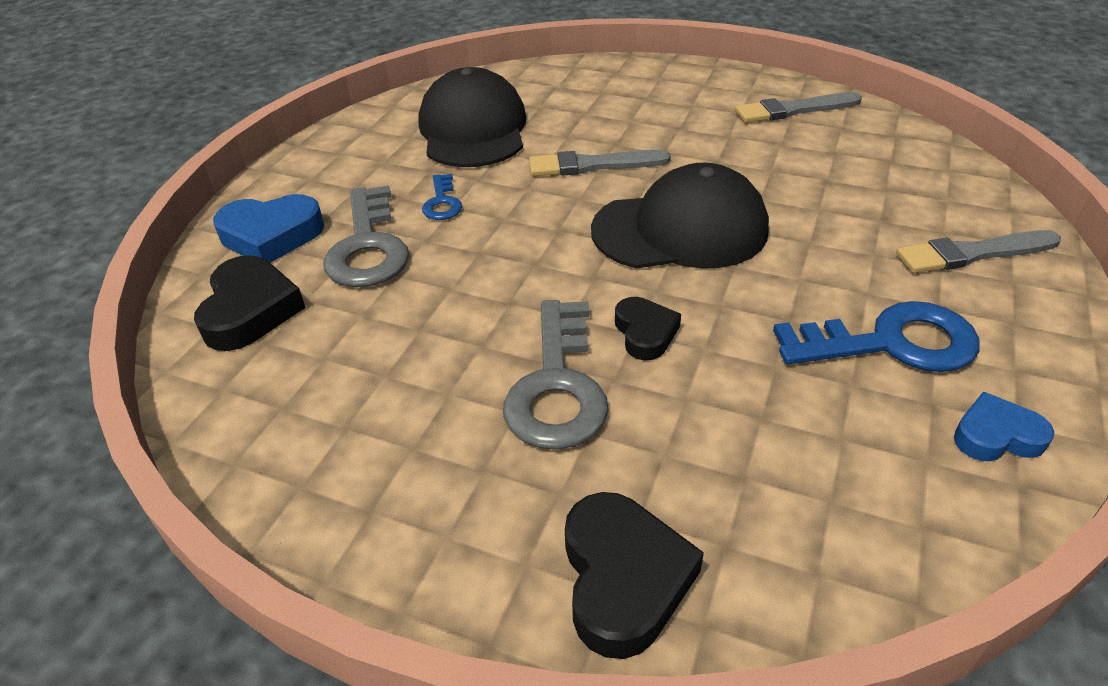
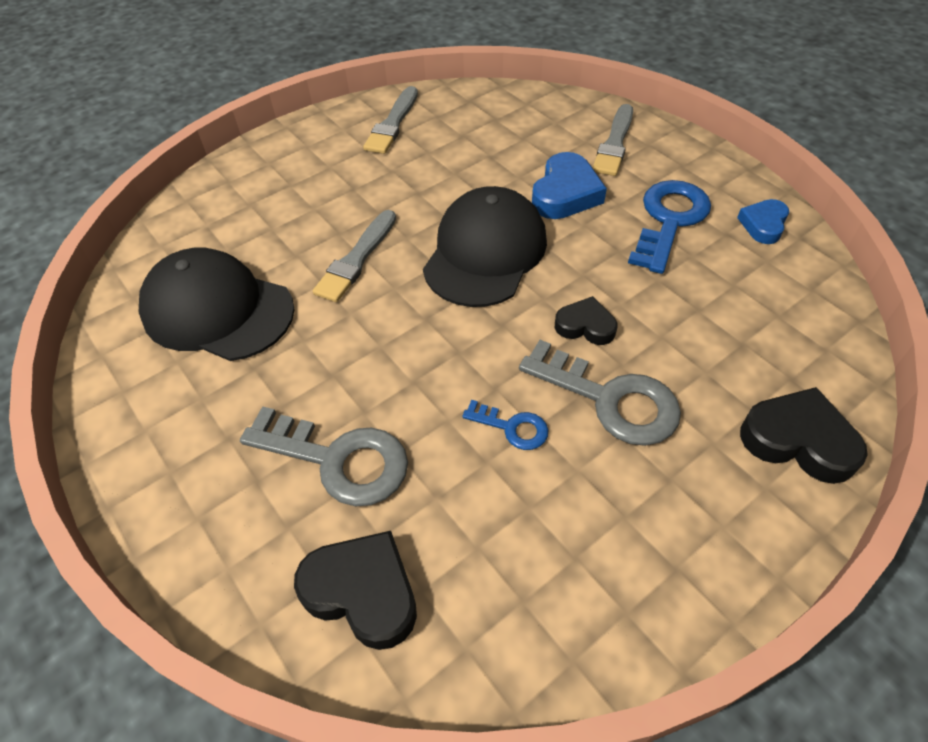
camera: 60 degrees left, 10 degrees up
(271, 236) = (247, 538): blue heart -> blue heart (565, 193)
(442, 202) = (317, 378): blue key -> blue key (512, 427)

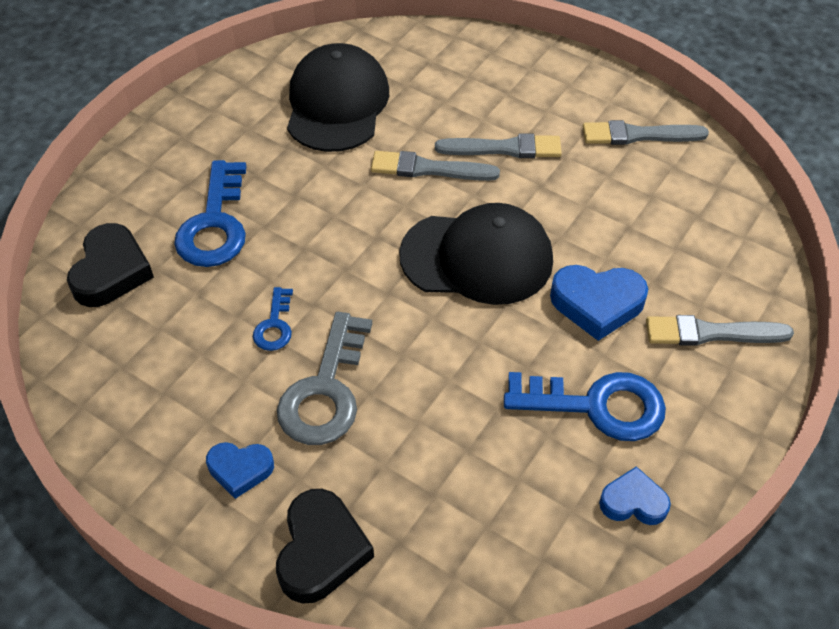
camera: 70 degrees right, 0 degrees up
(338, 459) = (215, 224): grey key -> blue key
(360, 204) = (503, 148): none -> grey brush
(585, 326) = (409, 356): black heart -> none
(695, 494) = (240, 470): none -> blue heart

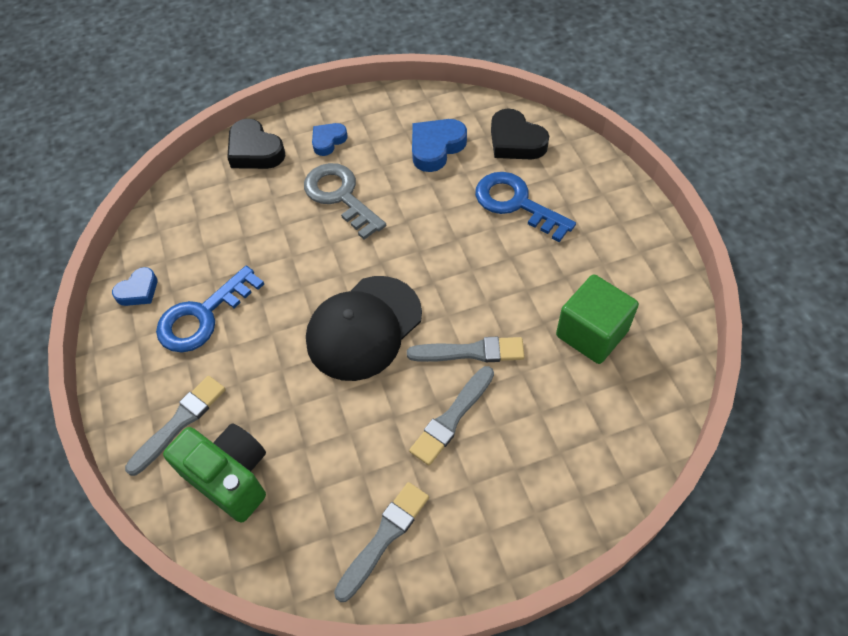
camera: 130 degrees right, 5 degrees up
(275, 325) = (407, 195): blue key -> none
(337, 104) = (592, 333): black cap -> green cube
(429, 169) = (470, 352): grey brush -> grey brush turned 45 degrees clockwise
(597, 304) = (265, 371): blue heart -> blue heart (436, 148)
(708, 258) = (230, 477): none -> green camera

